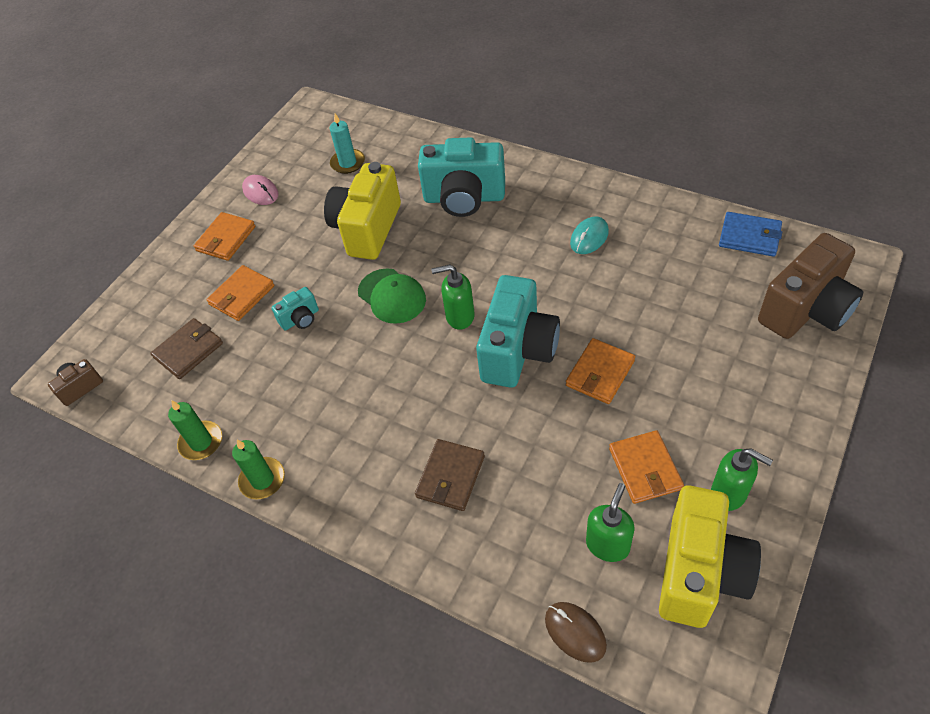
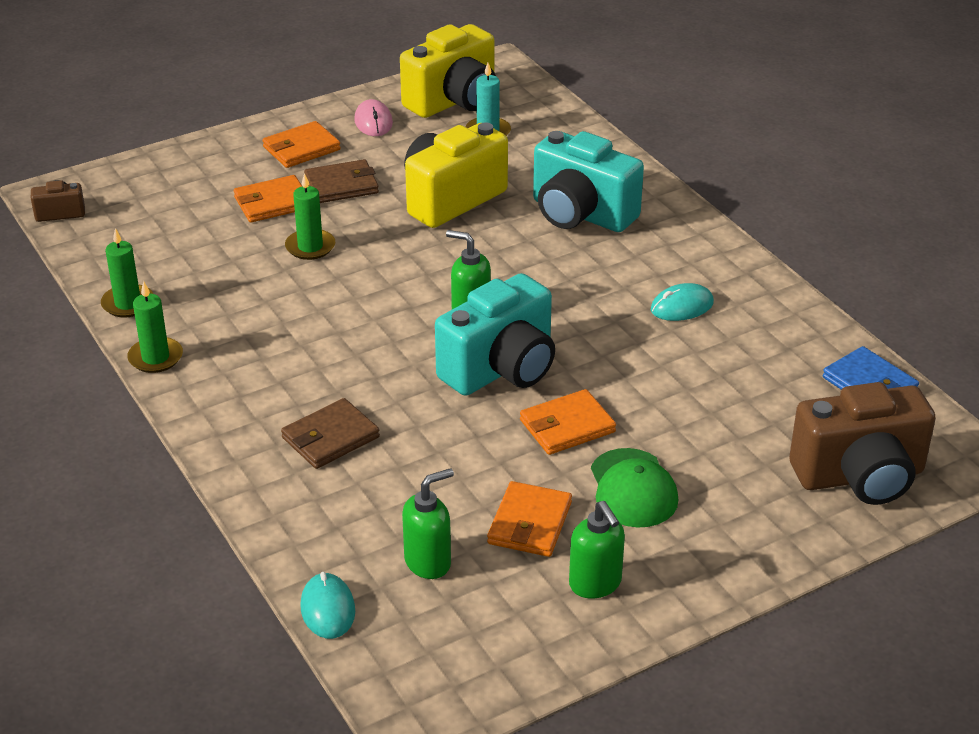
camera: 25 degrees right, 15 degrees down
(188, 350) = (181, 226): brown wallet -> brown wallet (341, 185)
(300, 319) = (310, 247): turquoise camera -> green candle
(392, 296) = (419, 267): green cap -> green cap (633, 489)
(575, 632) = (328, 609): brown mouse -> turquoise mouse
(700, 572) = (497, 627): yellow camera -> yellow camera (454, 101)

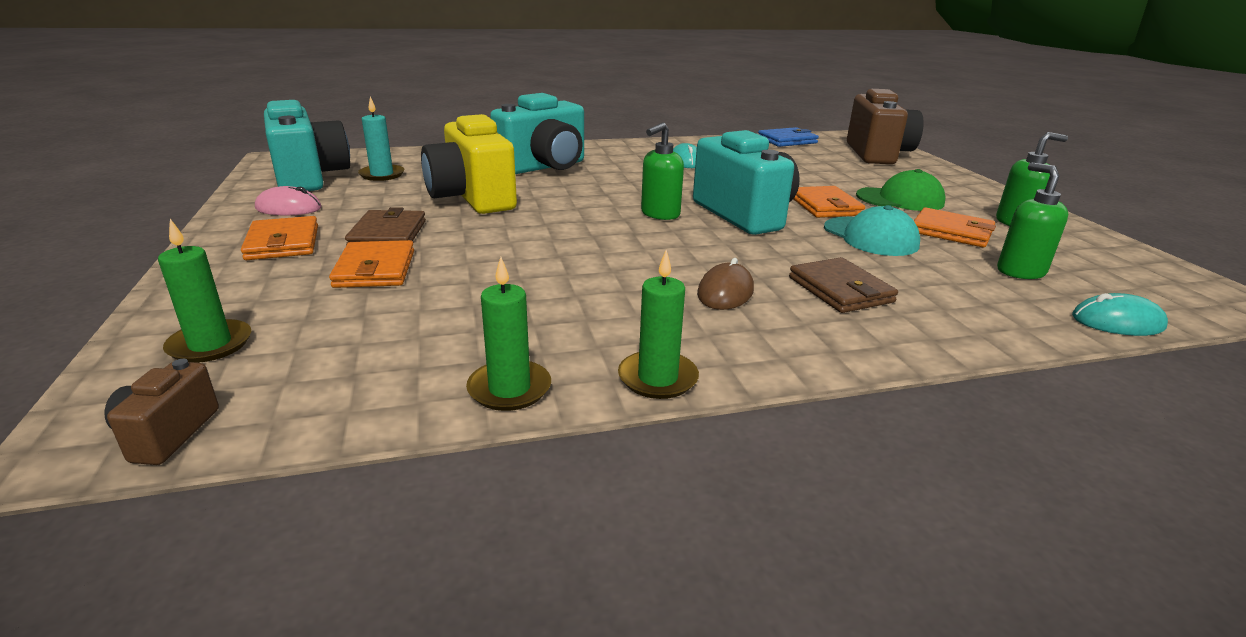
camera: 75 degrees left, 10 degrees down
(299, 374) = (725, 292): none -> brown mouse
(310, 247) = (489, 261): green candle -> green candle (210, 344)
(454, 101) = (310, 178): yellow camera -> turquoise camera
(479, 459) = (870, 237): none -> turquoise cap

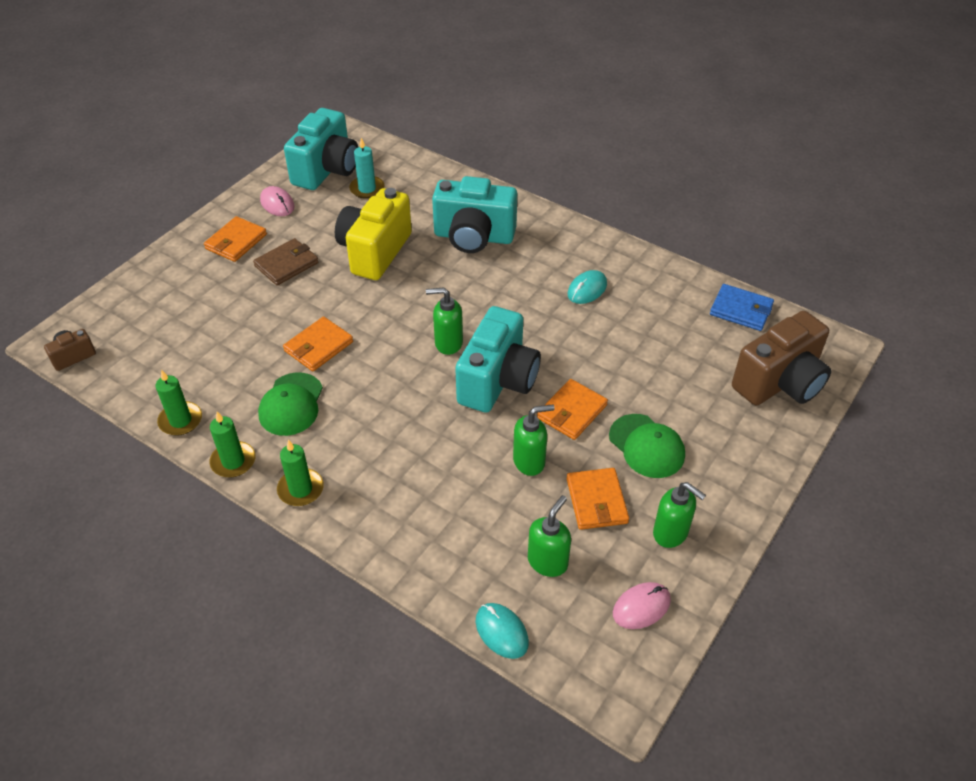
camera: 50 degrees right, 20 degrees up
(210, 344) = (131, 310): green candle -> green candle (300, 489)
(375, 269) = (242, 295): orange wallet -> orange wallet (319, 346)
(615, 306) = (291, 404): none -> green cap
(725, 292) = (354, 436): brown mouse -> none
(840, 290) = (412, 483): brown wallet -> none
(870, 237) = (529, 461): turquoise cap -> green soap dispenser
(1107, 258) = (641, 607): none -> pink mouse

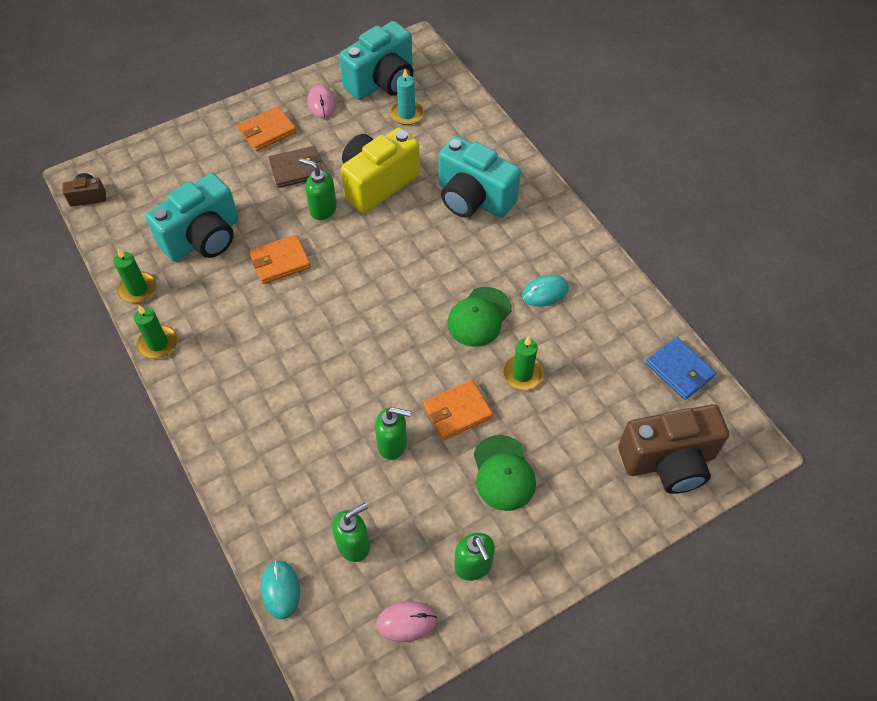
camera: 25 degrees right, 10 degrees up
(291, 404) = (229, 309): green cap -> green cap (479, 317)
(300, 489) = (195, 391): green candle -> green candle (522, 374)
(448, 343) = (389, 300): green soap dispenser -> green soap dispenser (323, 209)
(498, 381) = (411, 355): turquoise camera -> turquoise camera (203, 238)
(597, 501) = (428, 507): orange wallet -> none

